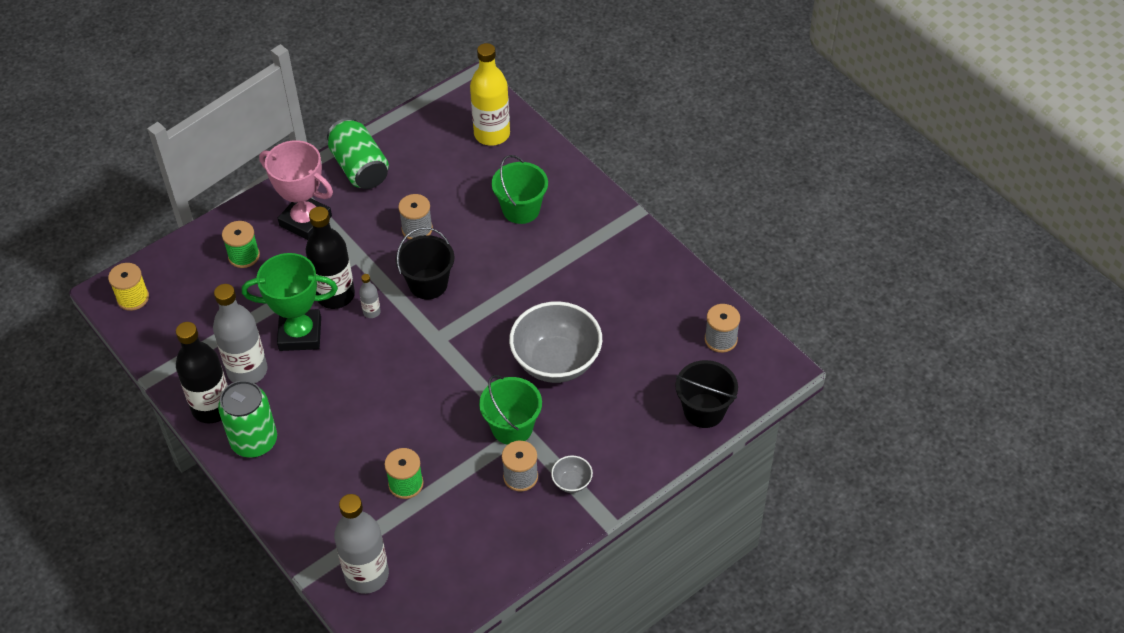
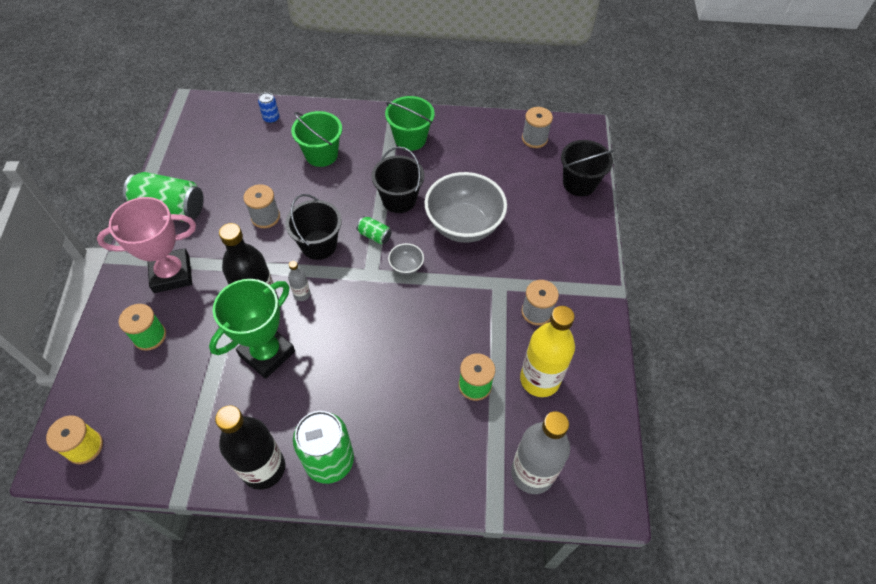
camera: 50 degrees left, 5 degrees up
(247, 371) = (258, 415): grey bottle -> none
(477, 311) = (374, 235): none -> green can
(492, 134) = (243, 124): yellow bottle -> yellow bottle (539, 379)
(512, 427) = (491, 287): green bucket -> green bucket (410, 139)
(520, 145) = (271, 118): none -> blue can
(533, 298) = (399, 200): none -> black bucket
(572, 482) = (569, 287): grey bowl -> grey bowl (406, 266)

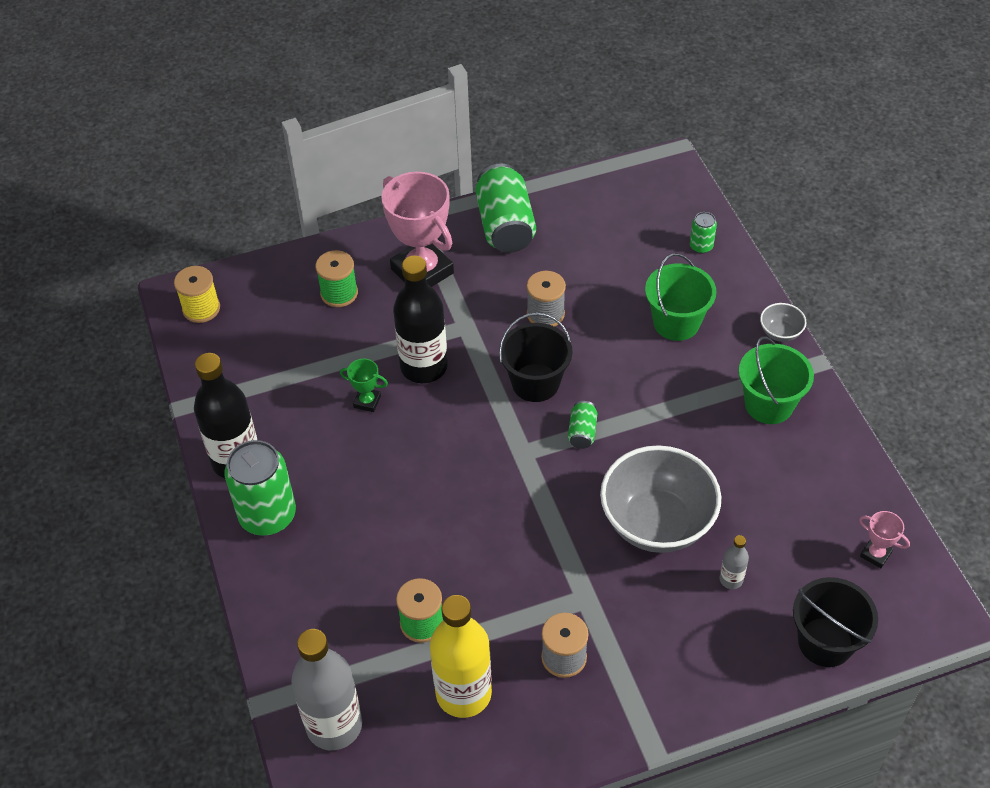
camera: 70 degrees right, 5 degrees down
(267, 353) = (367, 401): green trophy -> green trophy, size x0.44
(271, 118) = (701, 246): blue can -> green can
(302, 294) = (458, 398): grey bottle -> grey bottle (731, 579)
(399, 200) = (655, 434): black bucket -> none
(406, 266) = (554, 484): grey bowl -> grey bowl (780, 333)
(534, 139) = (875, 554): grey spool -> pink trophy

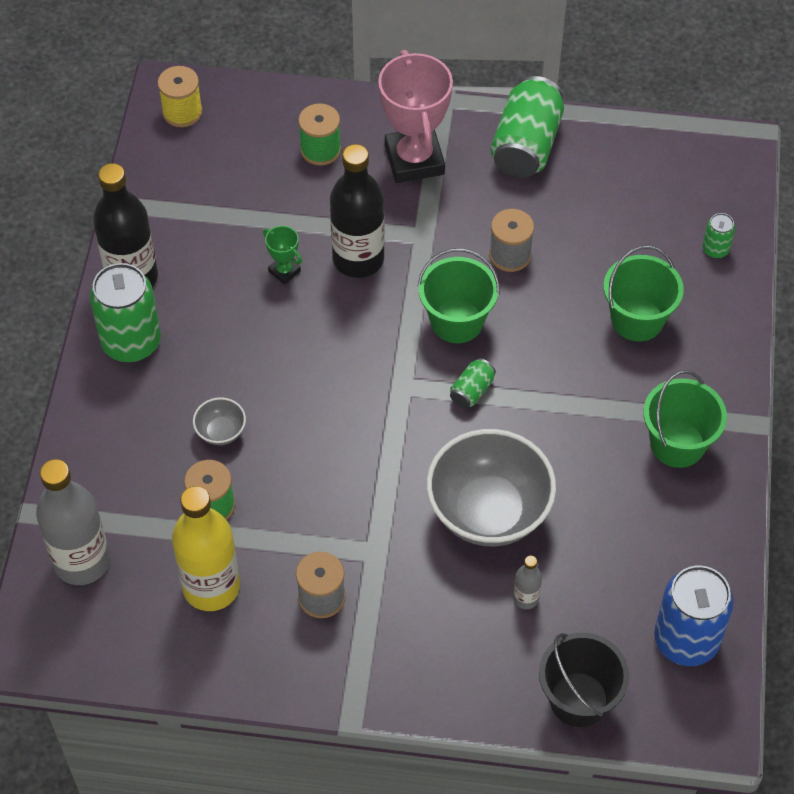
camera: 25 degrees right, 5 degrees up
(535, 383) = (457, 321): black bucket -> green bucket
(780, 333) = (738, 375): grey bowl -> grey bowl (221, 432)
(875, 554) = (686, 640): pink trophy -> blue can

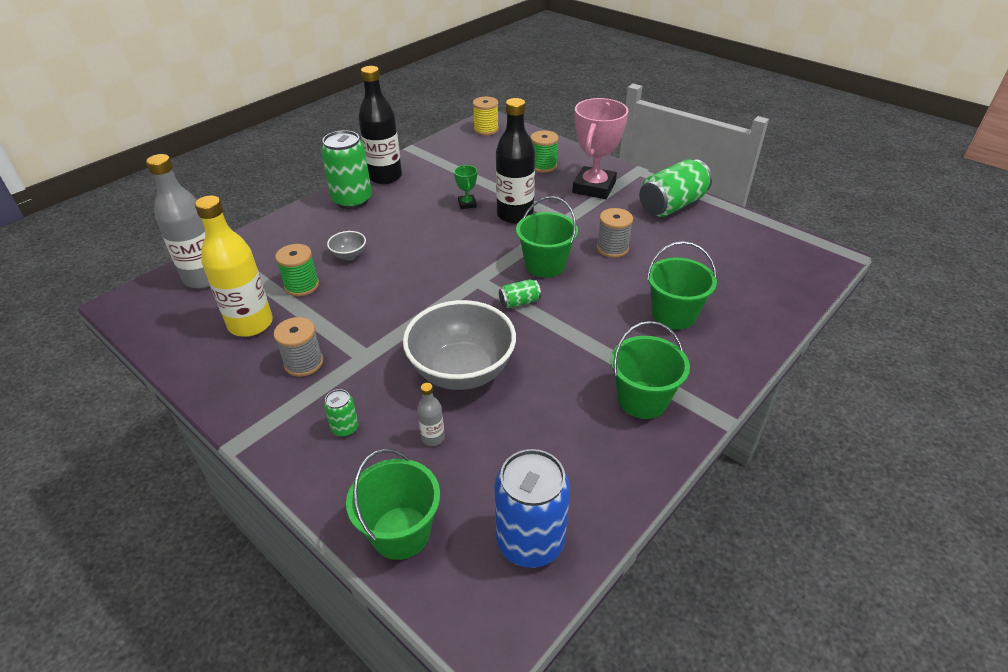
camera: 35 degrees right, 15 degrees down
(578, 699) = (401, 532): black bucket -> green bucket
(715, 249) = (768, 302): green can -> green can (345, 428)

